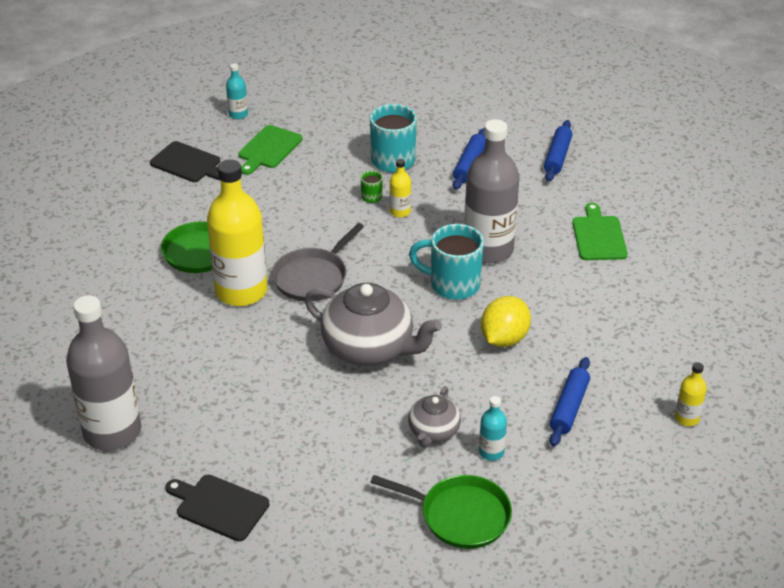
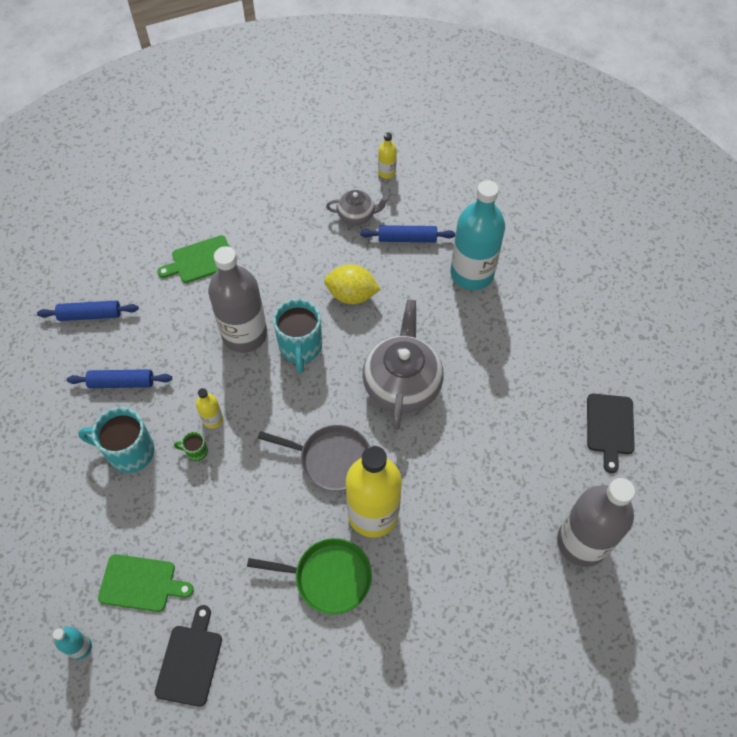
camera: 110 degrees left, 20 degrees up
(433, 432) = (470, 313): grey teapot -> grey teapot (357, 215)
(460, 516) = (537, 276): green pan -> none
(491, 452) = (472, 273): turquoise bottle -> turquoise bottle, size x2.32

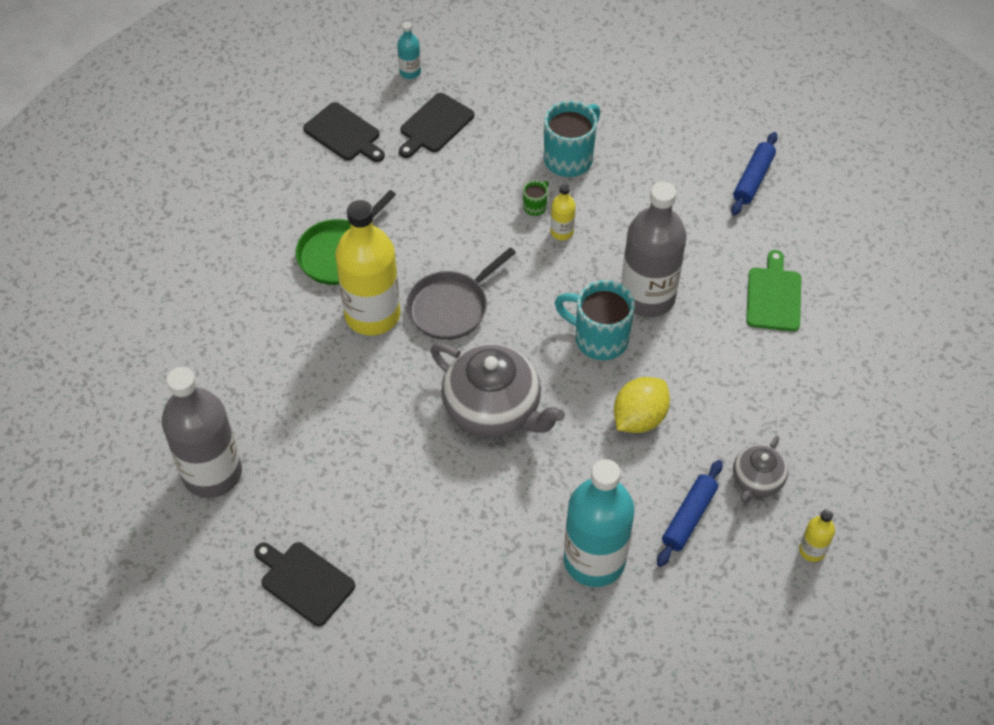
camera: 120 degrees right, 5 degrees down
(121, 383) = (652, 177): blue rolling pin -> none
(141, 583) = (435, 125): green cutting board -> black cutting board

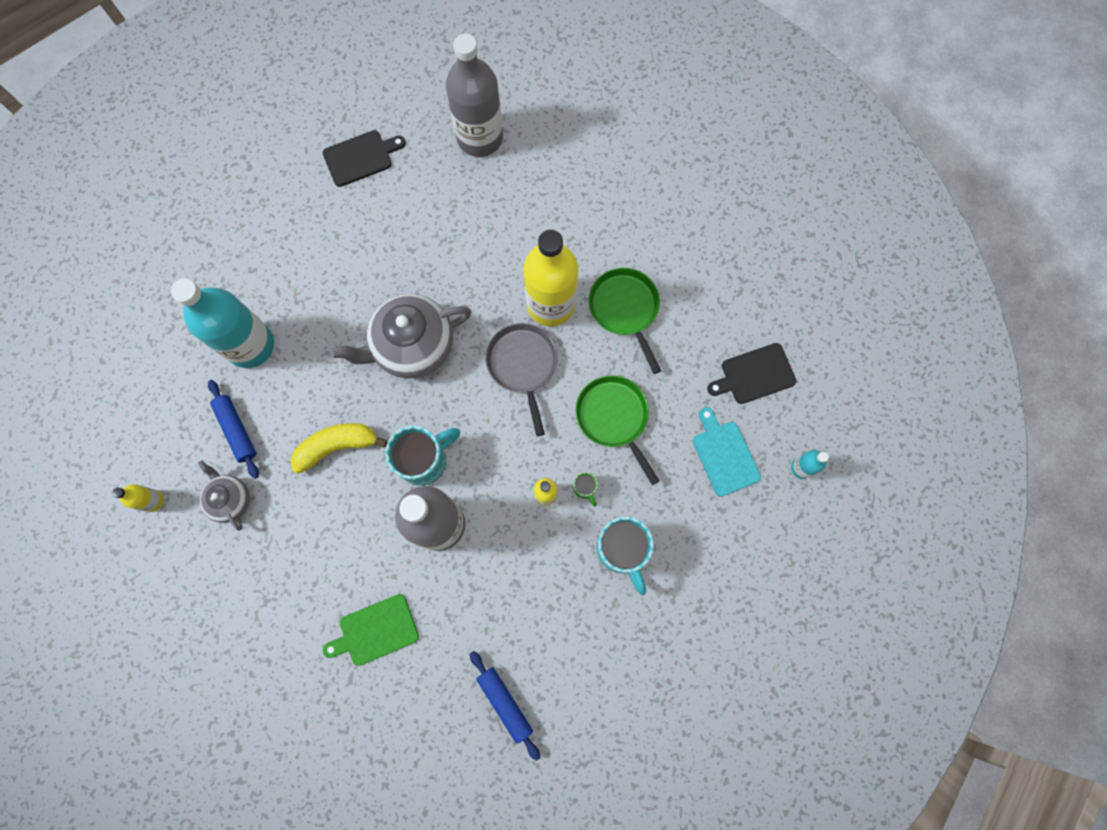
camera: 120 degrees right, 20 degrees up
(435, 125) = (724, 455): black cutting board -> turquoise cutting board
(454, 215) = (613, 417): none -> green pan
(639, 418) = (337, 446): yellow lemon -> yellow banana
(773, 296) = (375, 631): green cutting board -> green cutting board turned 120 degrees clockwise

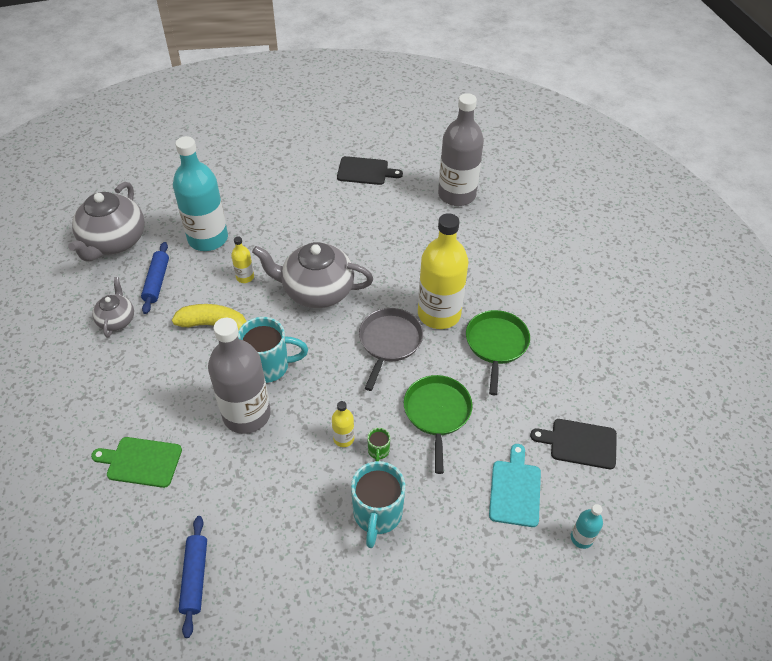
camera: 30 degrees right, 25 degrees down
(148, 408) = (113, 242): none -> grey teapot
(153, 501) = (68, 295): yellow bottle -> yellow bottle (245, 277)

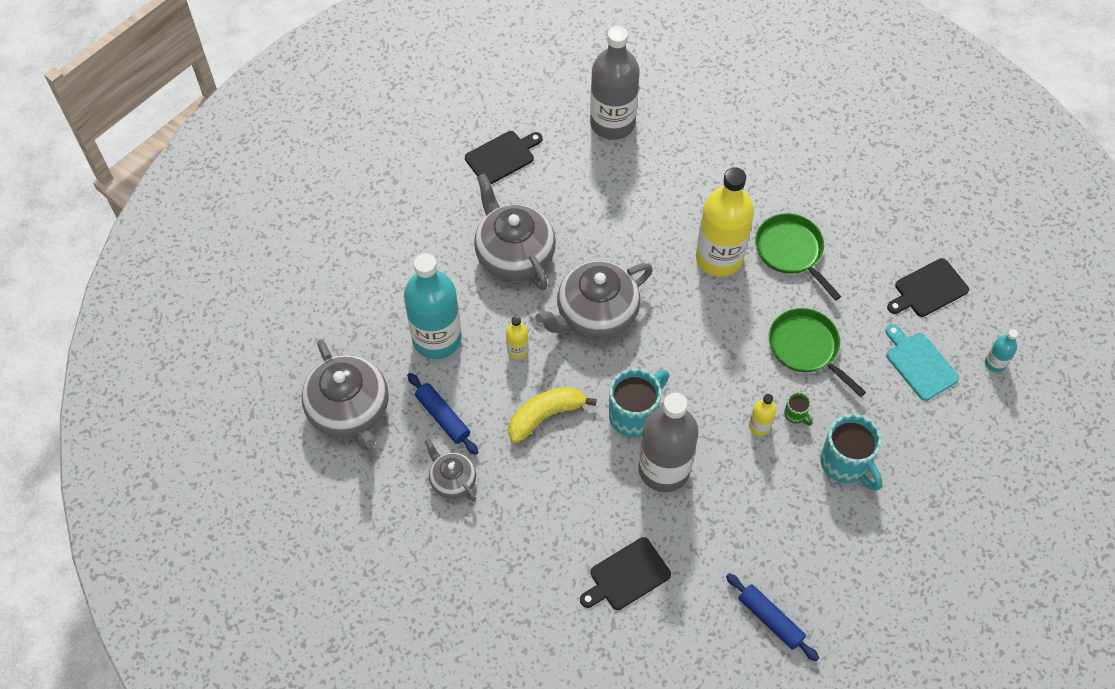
camera: 40 degrees left, 10 degrees up
(141, 462) = (627, 576): green cutting board -> black cutting board
(308, 225) = (514, 255): none -> grey teapot
(389, 342) = (706, 315): grey pan -> none

